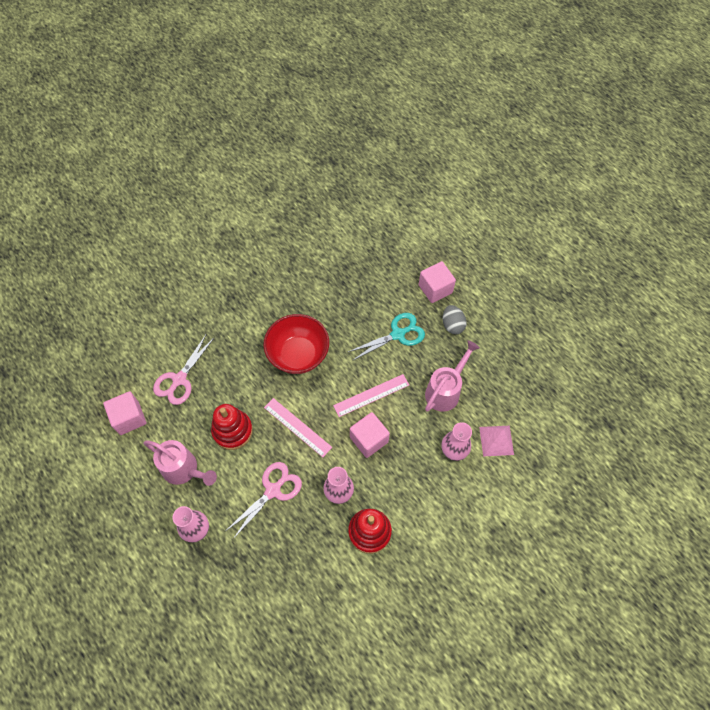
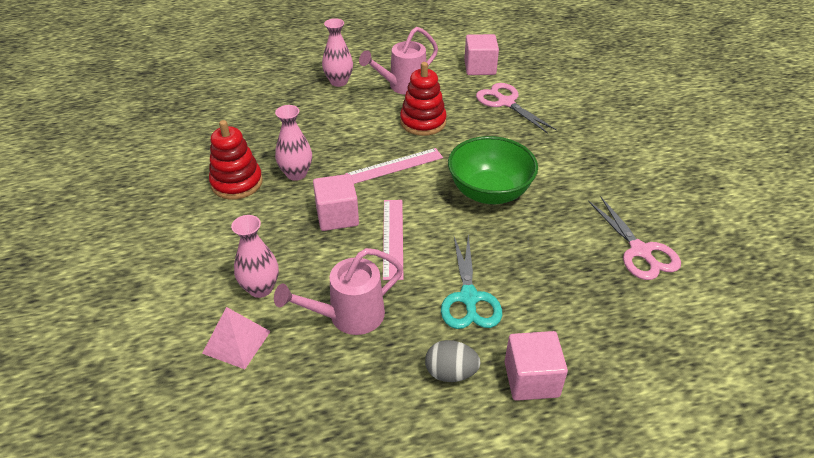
camera: 115 degrees right, 20 degrees down
(273, 490) = (338, 132): pink scissors -> pink scissors (640, 251)
(298, 355) = (489, 192): red bowl -> green bowl
(445, 391) = (348, 316): pink watering can -> pink watering can turned 90 degrees clockwise

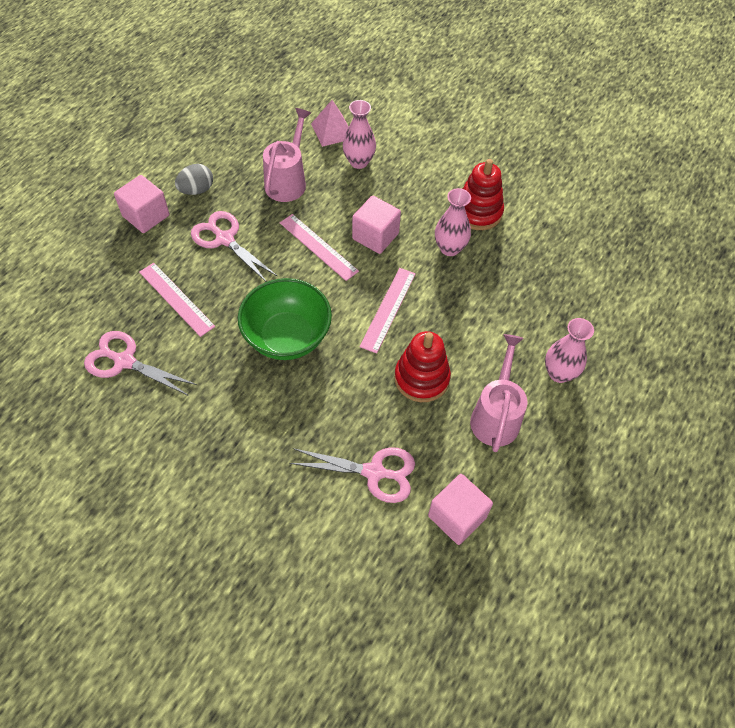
camera: 135 degrees right, 15 degrees up
(469, 298) = (225, 239): turquoise scissors -> pink scissors
(559, 273) = (176, 299): none -> pink ruler

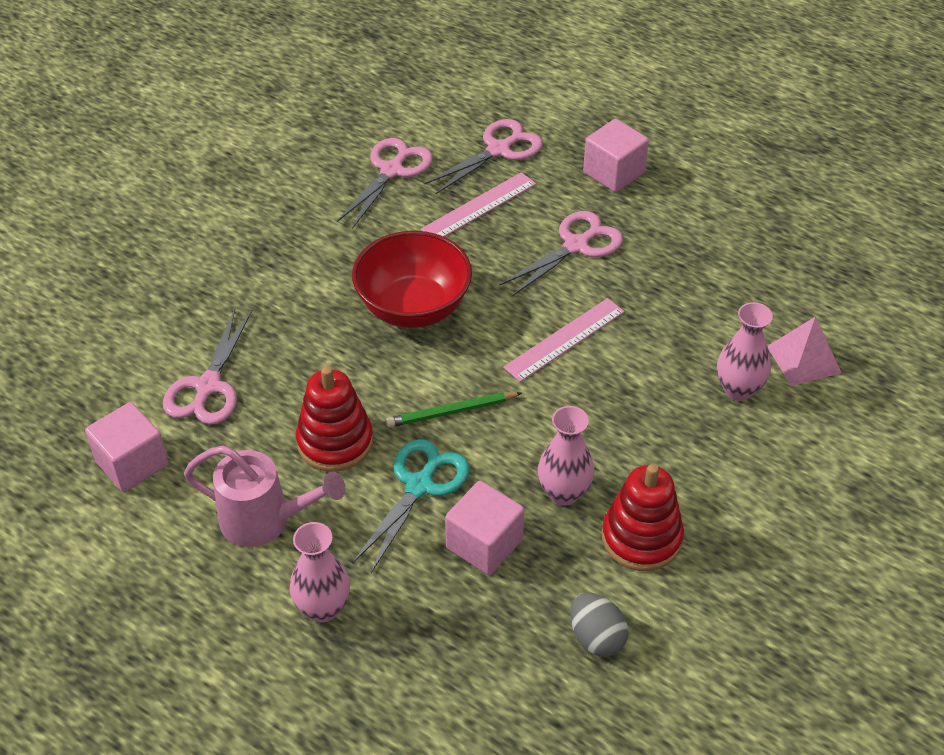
camera: 95 degrees right, 10 degrees down
(108, 287) = (498, 150): none -> pink scissors
(196, 190) = (663, 216): grey egg -> grey egg (596, 637)
(287, 337) = (413, 307): green bowl -> red bowl
(288, 181) = (689, 307): pink watering can -> none
(375, 236) = (586, 403): pink cube -> pink cube (484, 544)
(388, 309) = (452, 412): pink ruler -> green pencil
(454, 325) = (419, 486): none -> turquoise scissors

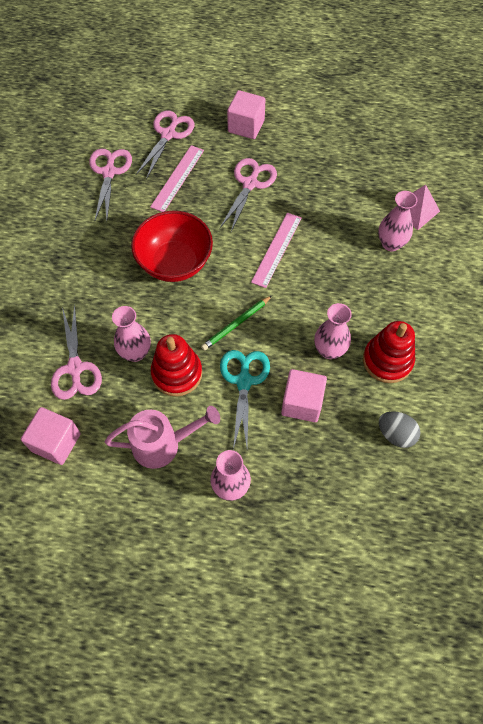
camera: 25 degrees left, 15 degrees up
(296, 397) = (135, 352): none -> pink vase

